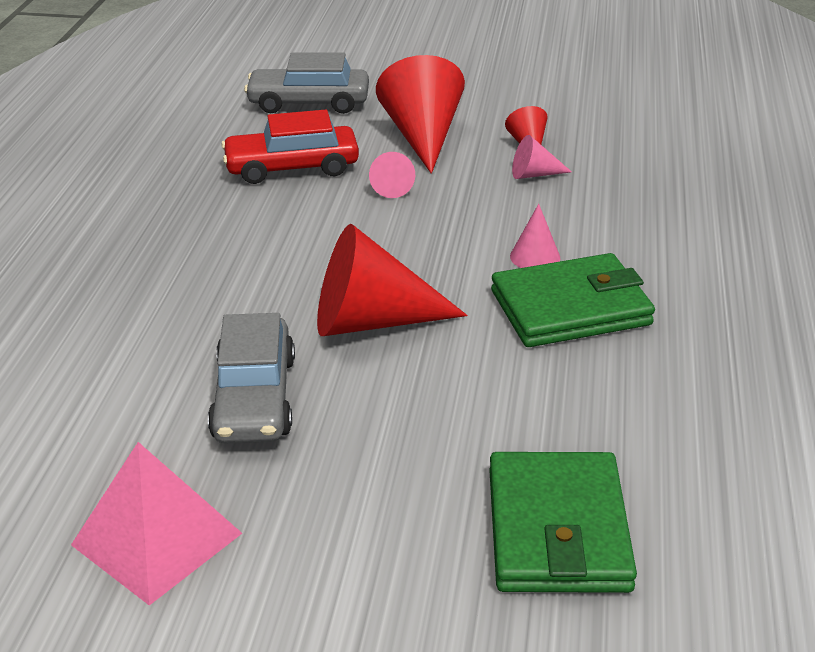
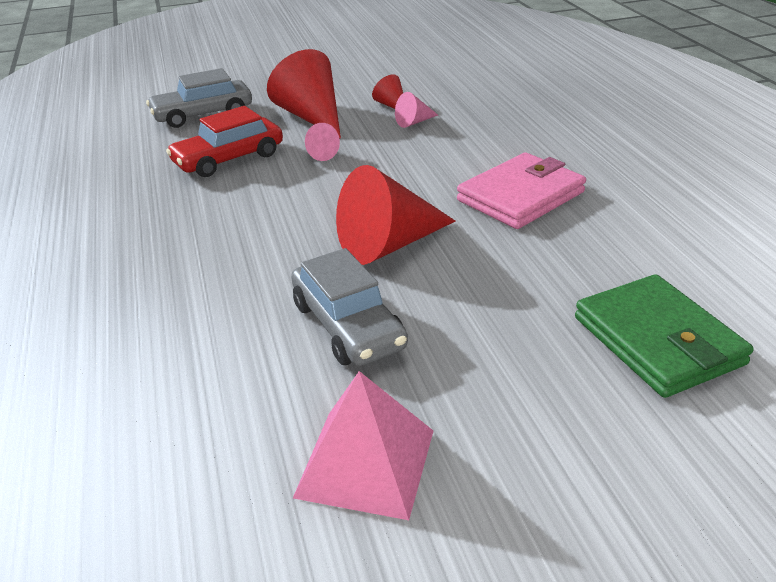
camera: 25 degrees left, 0 degrees up
(535, 257) = (465, 171): pink cone -> none
(570, 308) = (521, 196): green wallet -> pink wallet

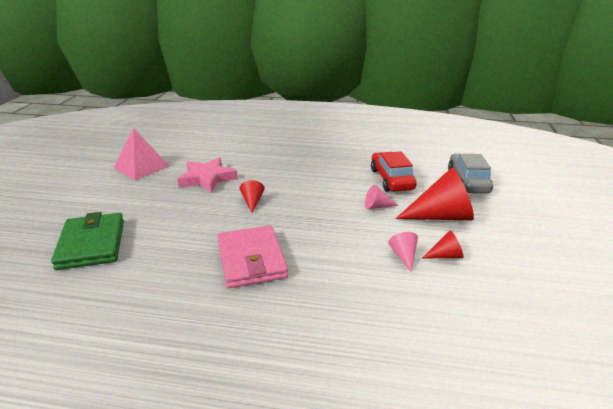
camera: 115 degrees right, 5 degrees down
(348, 326) = (207, 178): grey car -> pink star
(388, 245) = (252, 201): red cone -> red cone, size x0.48
(657, 341) = (92, 244): green wallet -> green wallet turned 75 degrees clockwise

